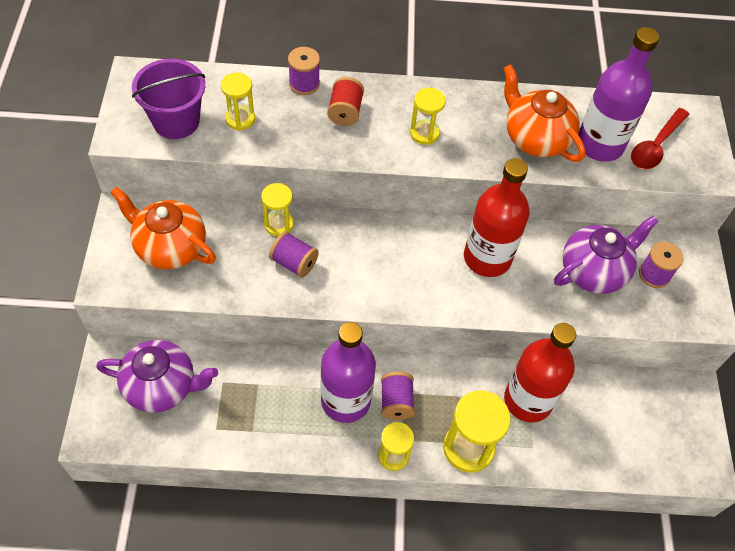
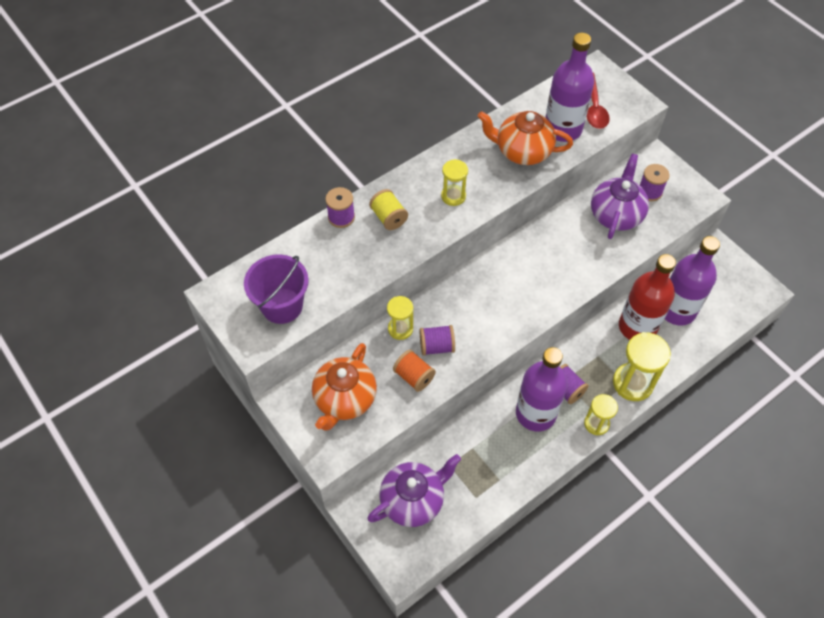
camera: 35 degrees left, 0 degrees up
(170, 247) = (344, 399): orange teapot -> orange teapot turned 60 degrees counterclockwise
(240, 119) = (324, 272): yellow hourglass -> none
(247, 273) = (414, 376): none -> orange spool
(345, 112) = (389, 217): red spool -> yellow spool
(487, 258) = (549, 252): red bottle -> none
(586, 415) = (677, 310): none -> purple bottle

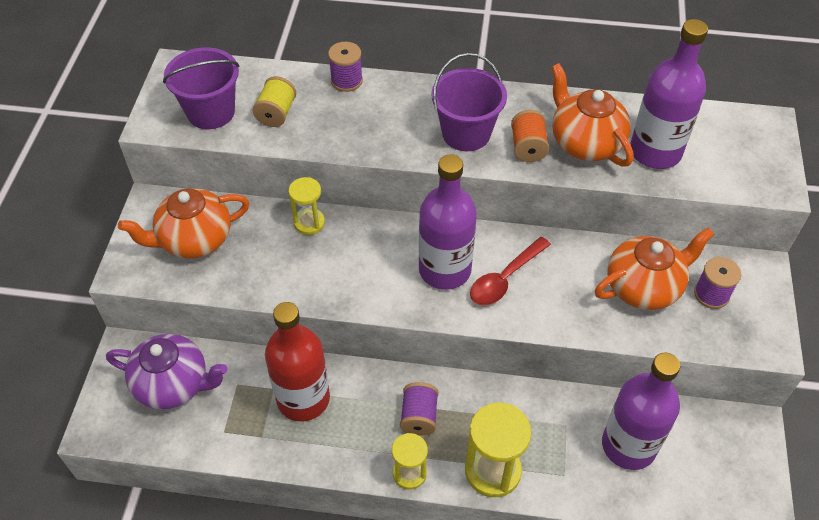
camera: 45 degrees right, 5 degrees down
(389, 217) = (385, 109): yellow spool -> yellow spool (276, 113)
(414, 376) = (270, 269): orange spool -> orange spool (528, 147)
(436, 346) = (320, 262): purple spool -> none
(453, 196) = (466, 133): yellow hourglass -> purple bucket
(535, 413) = (364, 411): purple bottle -> purple bottle (445, 270)
(594, 107) = (717, 156): red spoon -> red spoon (505, 279)
(616, 214) = (644, 287): purple teapot -> orange teapot
(637, 327) = (564, 424): red bottle -> red bottle (303, 399)

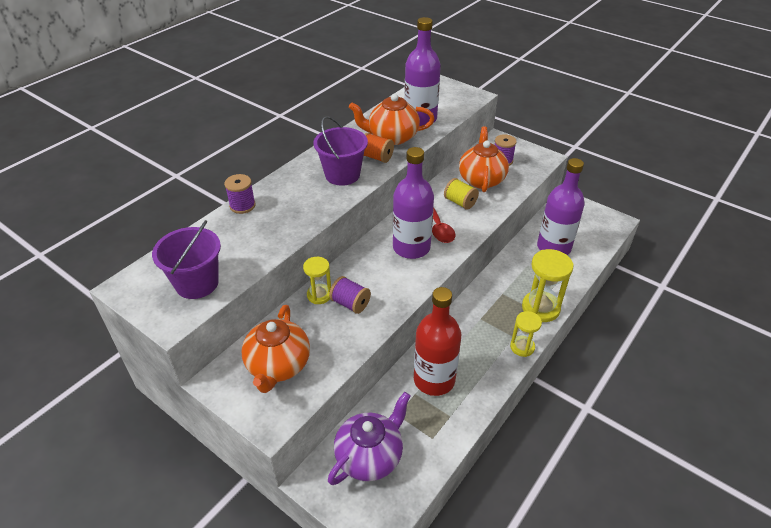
camera: 60 degrees left, 10 degrees down
(276, 113) = (236, 249): yellow spool -> yellow spool (460, 202)
(419, 416) = (484, 325): purple spool -> purple spool (350, 303)

